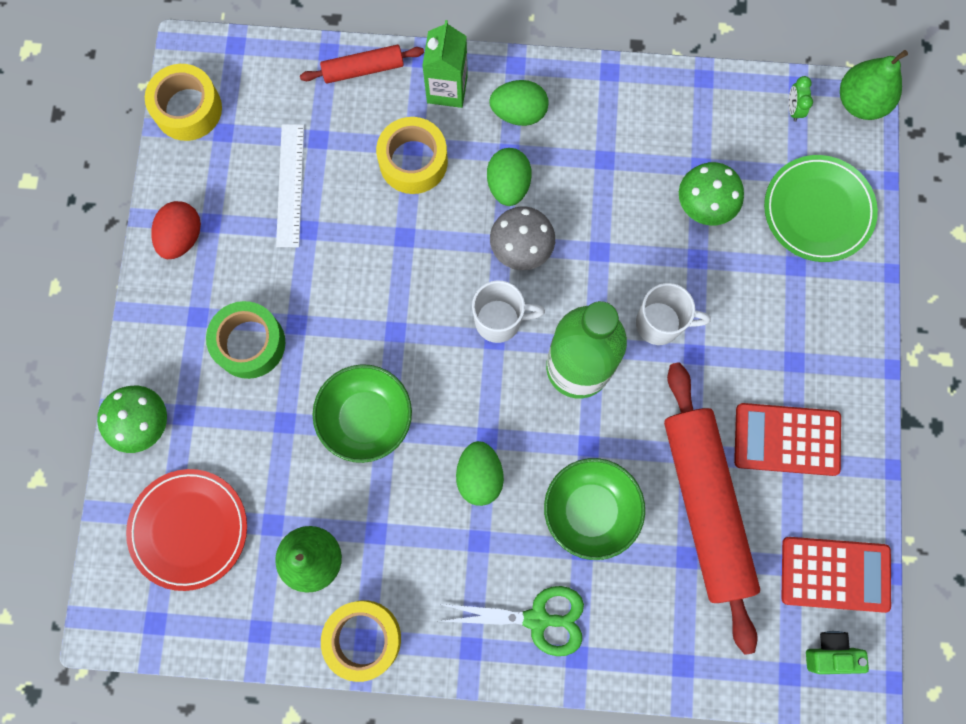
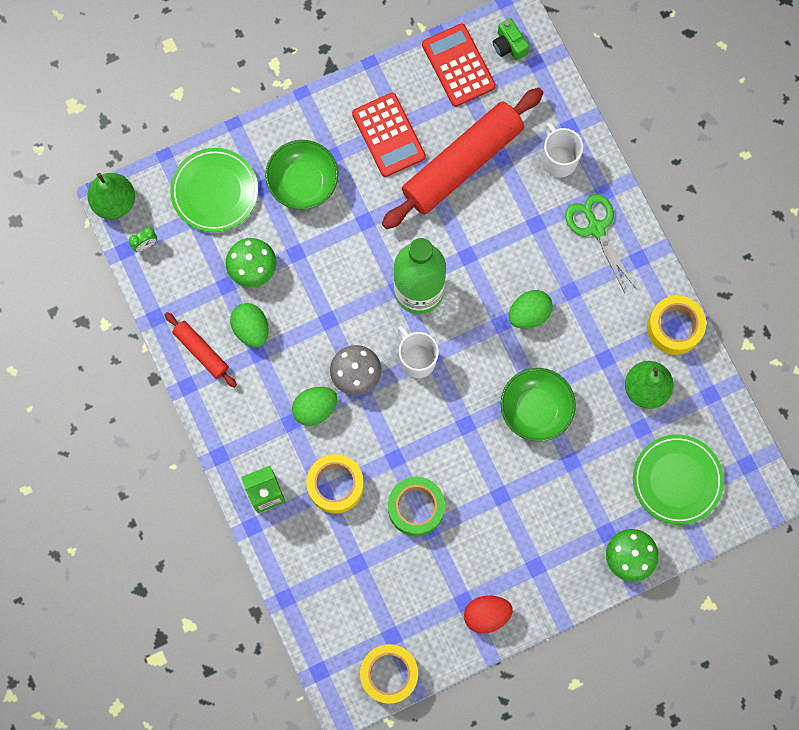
camera: 120 degrees left, 0 degrees up
(189, 529) = (677, 480): red plate -> green plate
(249, 343) = (532, 518): green tape -> green tape (416, 508)
(290, 185) = (403, 562): white ruler -> none
(363, 69) = (284, 564): red rolling pin -> red rolling pin (201, 351)
(518, 112) = (255, 432): green egg -> green egg (251, 329)
(590, 510) = (508, 232): green bowl -> green bowl (303, 182)
(660, 323) = (356, 253): white mug -> white mug (558, 160)

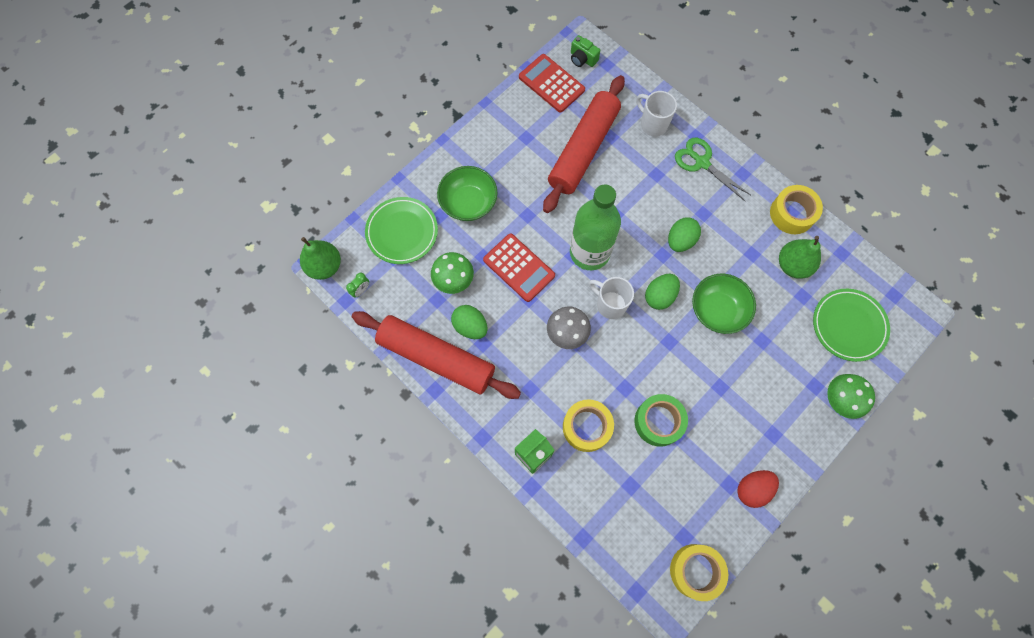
camera: 20 degrees left, 5 degrees down
(201, 351) = (436, 358): red rolling pin -> red rolling pin, size x2.09
(315, 409) = (545, 371): green egg -> green egg (659, 296)
(388, 135) = (520, 148): red calculator -> red calculator (519, 268)

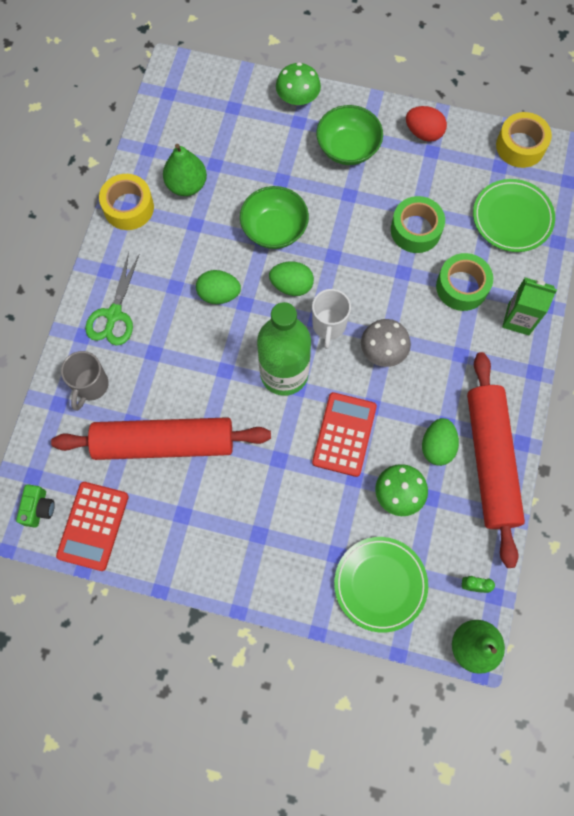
camera: 120 degrees left, 0 degrees up
(468, 203) = (301, 531): green bowl -> green bowl (348, 148)
(586, 427) = (462, 287): yellow tape -> green tape
(653, 124) = (91, 386): white mug -> grey mug
(848, 326) = (222, 117): green plate -> green plate (512, 218)

